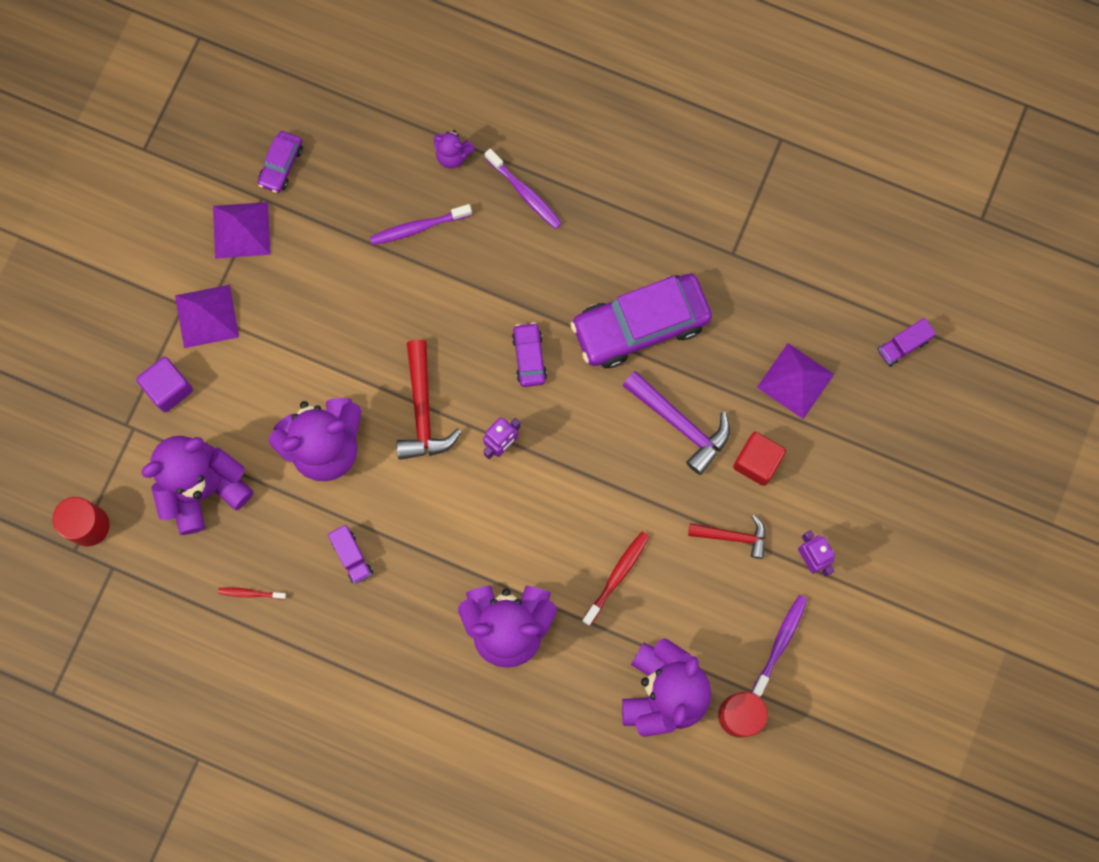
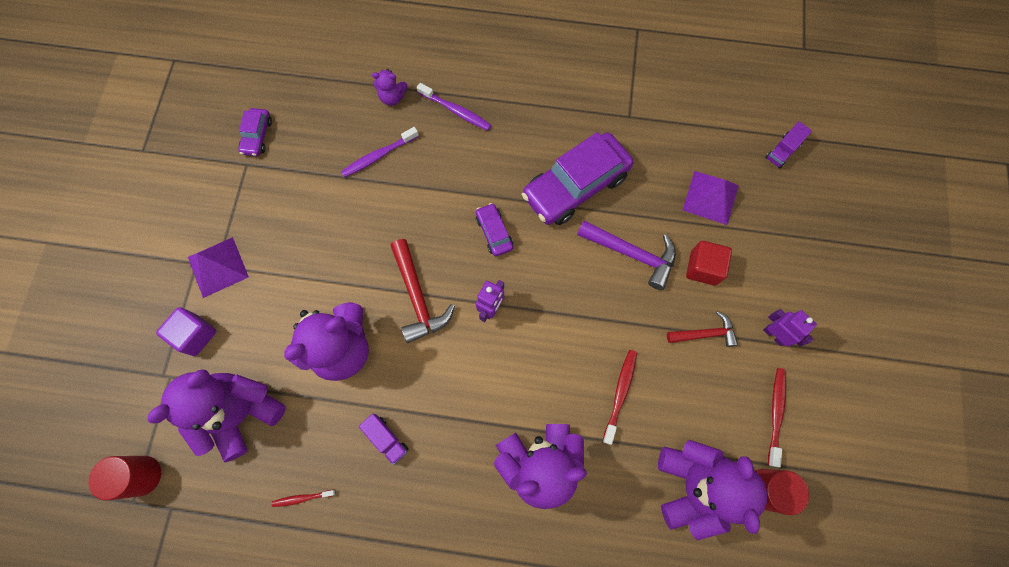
camera: 15 degrees left, 5 degrees down
(241, 230) = (234, 192): purple pyramid -> none
(780, 643) = (775, 414): purple toothbrush -> red toothbrush

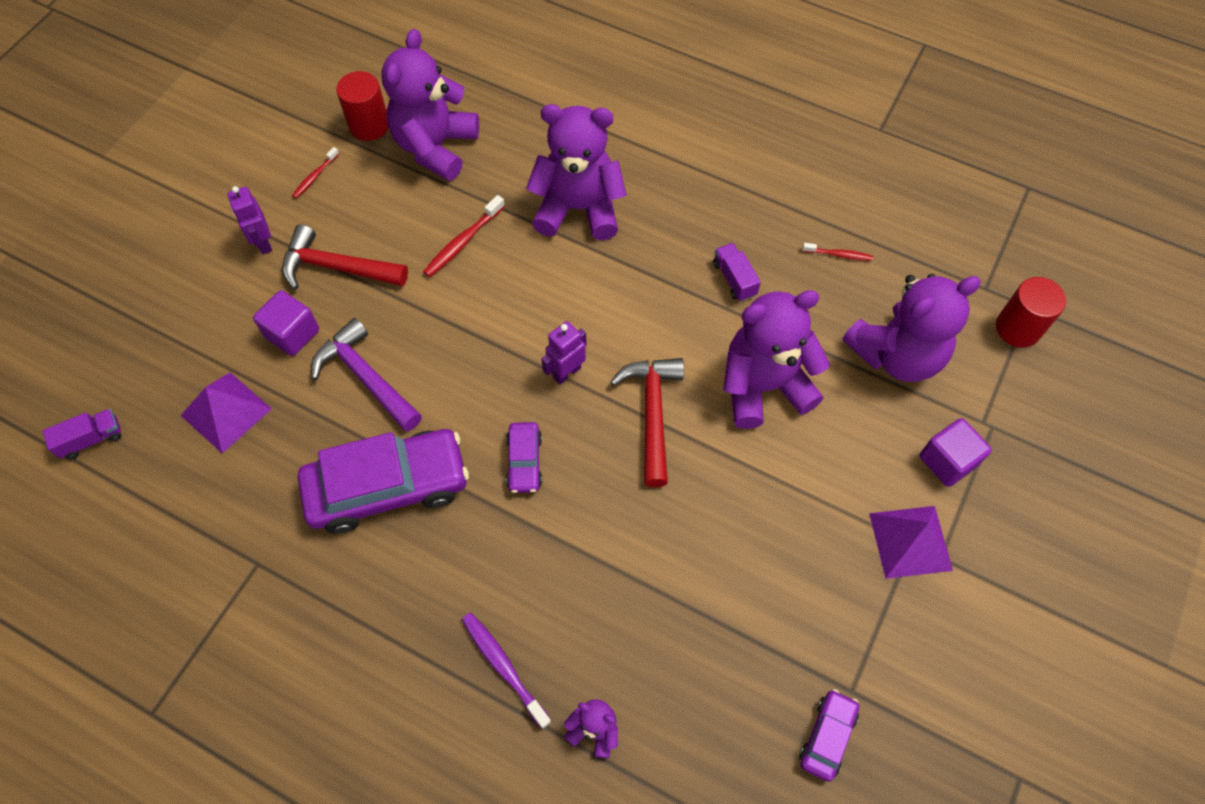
camera: 160 degrees left, 10 degrees down
(379, 156) = (645, 632): purple toothbrush -> none
(703, 268) = (292, 334): red cube -> purple cube
(705, 333) = (336, 267): red hammer -> red hammer, size x1.55
(775, 414) = (315, 176): red toothbrush -> red toothbrush, size x0.62

